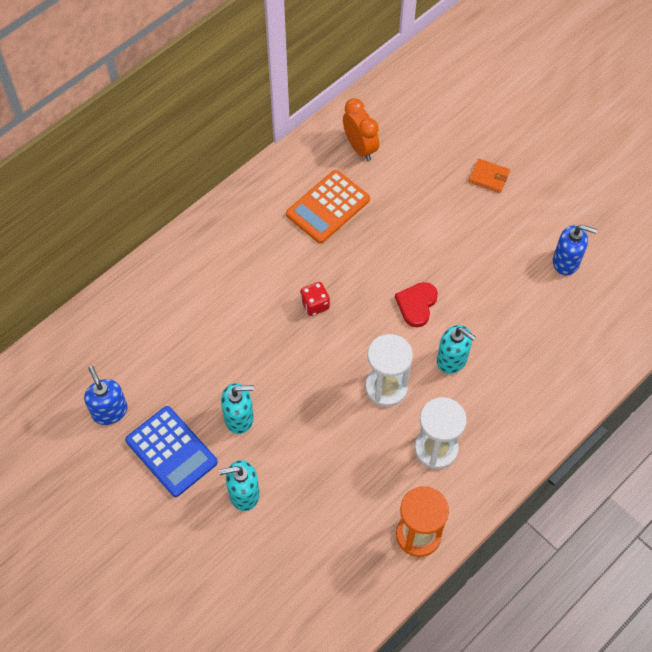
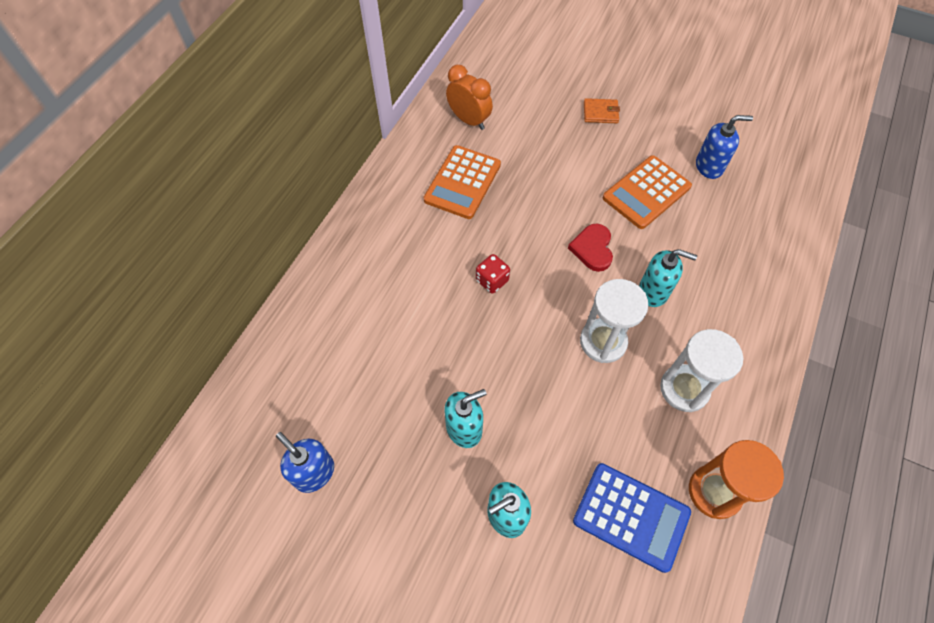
camera: 20 degrees left, 0 degrees up
(171, 451) = (403, 495): blue calculator -> blue calculator (631, 516)
(492, 268) = (646, 192): none -> orange calculator

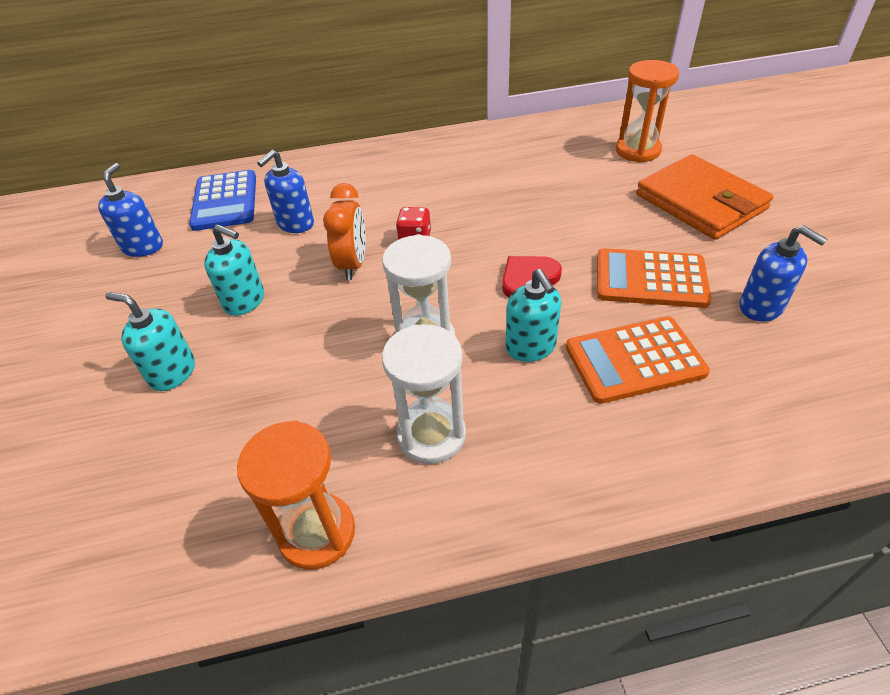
camera: 55 degrees right, 15 degrees down
(395, 343) = (295, 224): none -> blue soap dispenser
(462, 182) = (498, 173): orange calculator -> orange calculator (634, 360)
(469, 120) = (568, 143): orange clock -> orange clock (353, 264)
(518, 95) = (637, 150): none -> orange hourglass
(600, 113) = (700, 202): orange wallet -> orange wallet, size x2.31
(631, 516) = (232, 468): blue calculator -> blue calculator (225, 201)

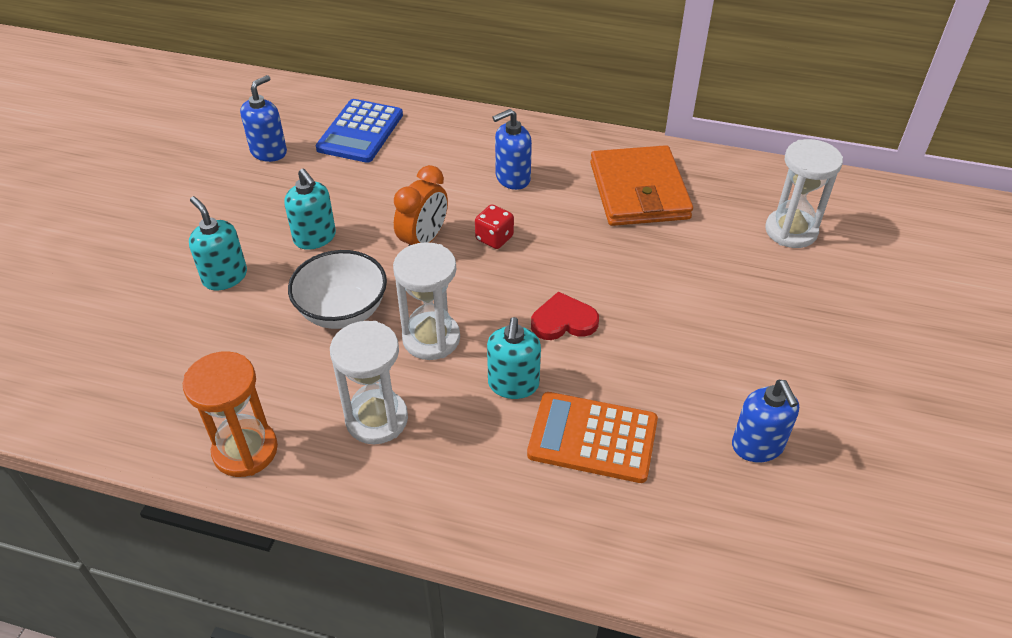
camera: 25 degrees right, 0 degrees up
(295, 224) = (403, 179): blue soap dispenser -> blue soap dispenser (512, 178)
(321, 353) = (342, 311): none -> white bowl
(637, 150) = (791, 231): orange hourglass -> white hourglass
(650, 279) = (676, 371): orange calculator -> none
(700, 202) = (803, 315): orange wallet -> orange wallet (639, 191)

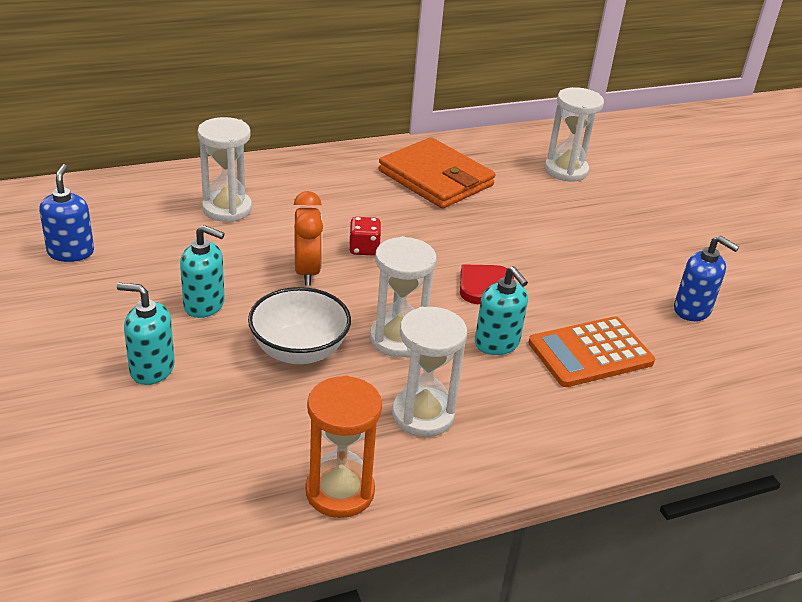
camera: 40 degrees left, 10 degrees down
(360, 132) = (147, 208): blue calculator -> none
(420, 155) = (227, 209): none -> white hourglass
(512, 178) = (328, 201): blue soap dispenser -> none

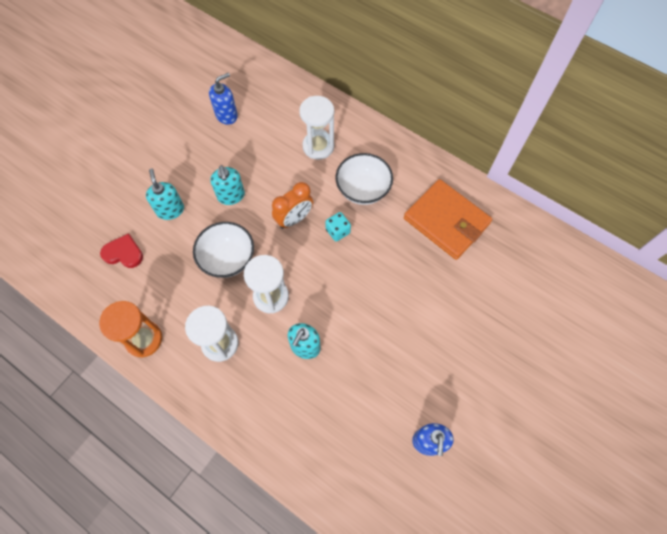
camera: 60 degrees right, 30 degrees up
(329, 207) = (363, 189): none -> white bowl
(364, 249) = (338, 231): red dice -> turquoise dice
(435, 178) = (446, 221): orange wallet -> orange wallet turned 60 degrees counterclockwise
(483, 285) = (353, 310): red heart -> red heart (123, 253)
(566, 170) = (531, 287): white hourglass -> none
(590, 353) = (335, 400): orange calculator -> none

